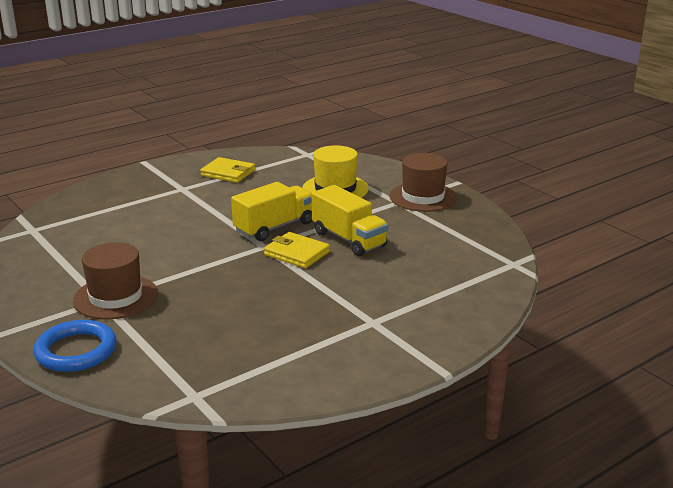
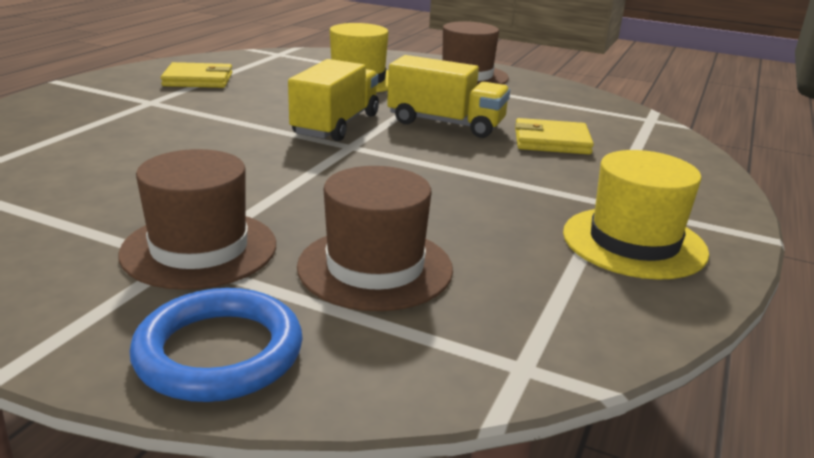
camera: 30 degrees left, 0 degrees up
(186, 328) = (375, 267): none -> brown hat
(296, 253) = (404, 147): yellow wallet -> yellow wallet (551, 141)
(348, 351) = (634, 242): none -> yellow hat

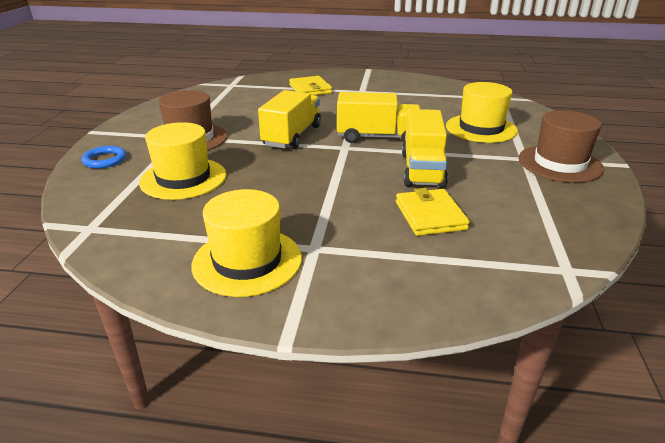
camera: 75 degrees right, 5 degrees up
(198, 80) = (412, 91): yellow wallet -> yellow wallet (310, 89)
(219, 352) = (105, 160): blue ring -> blue ring, size x0.60
(278, 169) = (292, 136): none -> yellow truck
(375, 267) = (183, 178): brown hat -> yellow hat

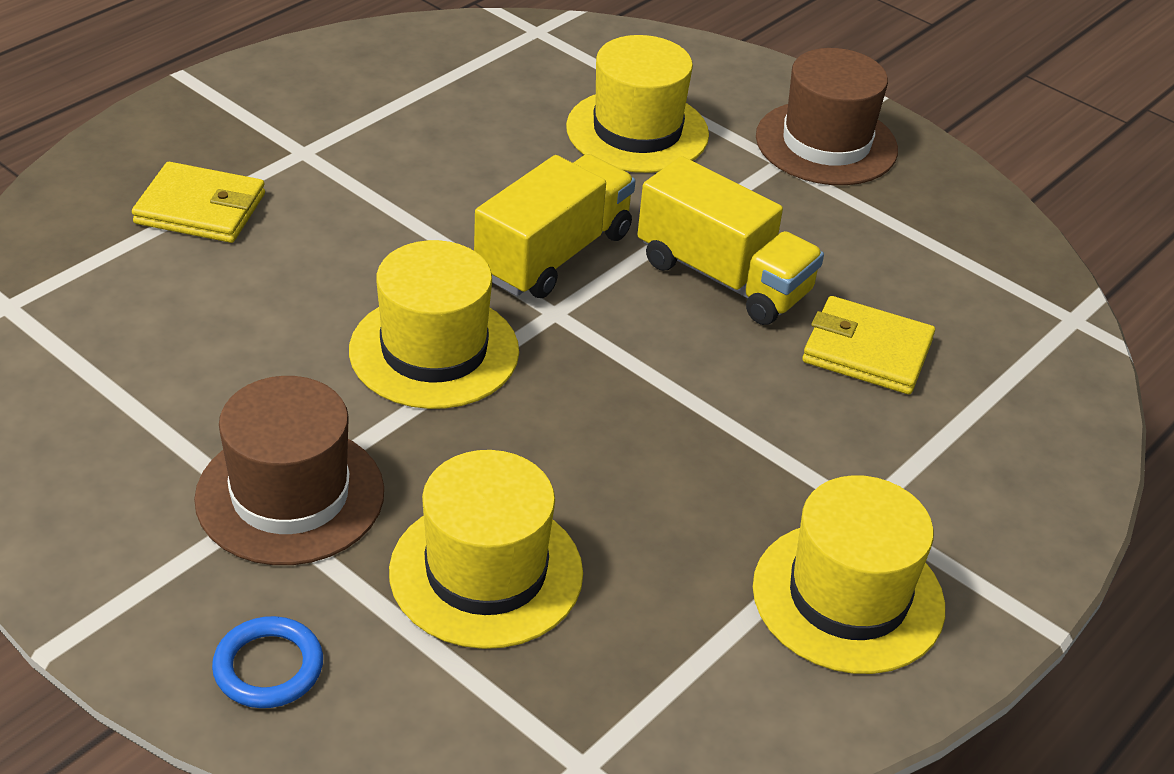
camera: 60 degrees left, 10 degrees up
(292, 136) = (434, 351): yellow truck -> yellow hat

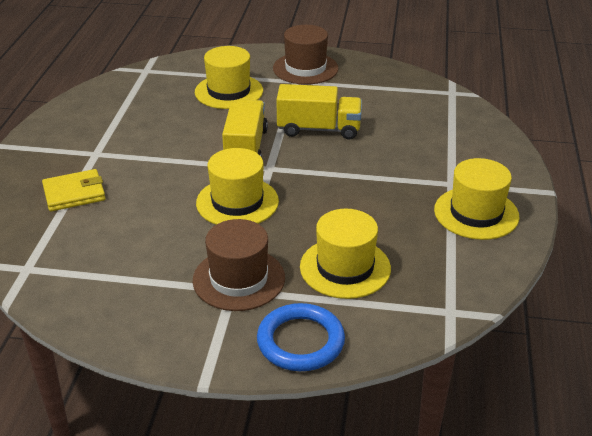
camera: 30 degrees left, 5 degrees down
(268, 667) = (300, 341): blue ring -> blue ring, size x1.65
(867, 351) = (396, 132): yellow wallet -> none

